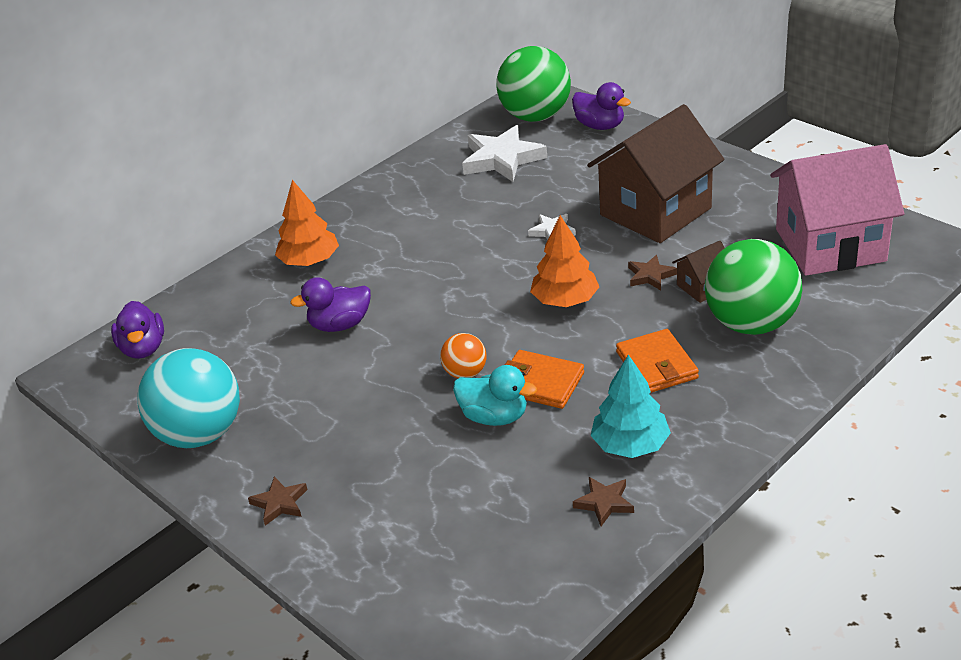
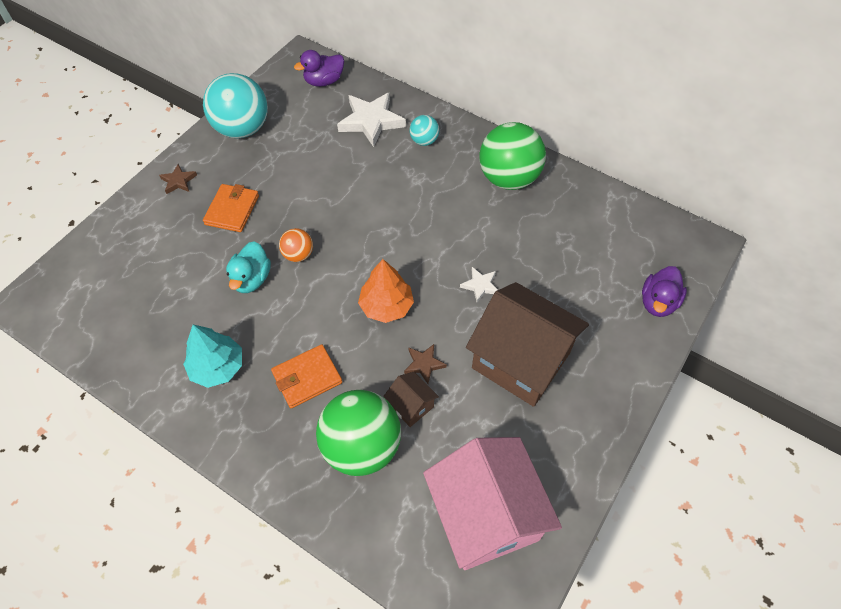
camera: 75 degrees right, 20 degrees up
(309, 261) = (424, 141): orange tree -> turquoise ball
(340, 325) = (351, 173): purple duck -> none
(502, 159) = (584, 235): white star -> white star (371, 121)
(535, 116) = (661, 250): green ball -> green ball (508, 178)
(540, 383) = (287, 302): orange wallet -> orange wallet (232, 210)
(604, 503) = (161, 356): brown star -> none

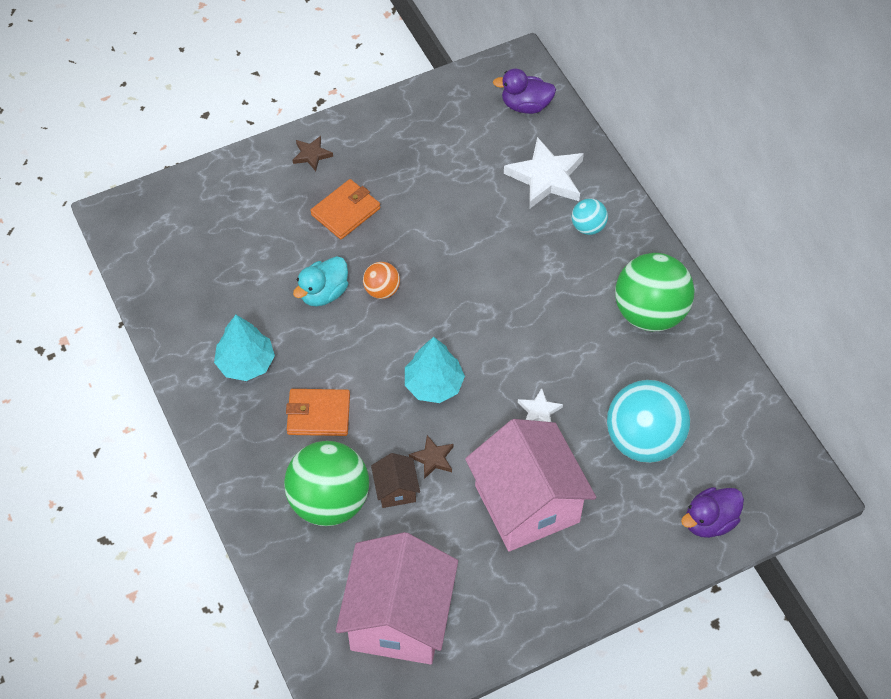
camera: 30 degrees right, 0 degrees up
(242, 129) = (406, 124): turquoise ball -> turquoise ball (643, 440)
(386, 306) = (433, 385): orange tree -> turquoise tree
(521, 361) = (527, 504): brown house -> pink house

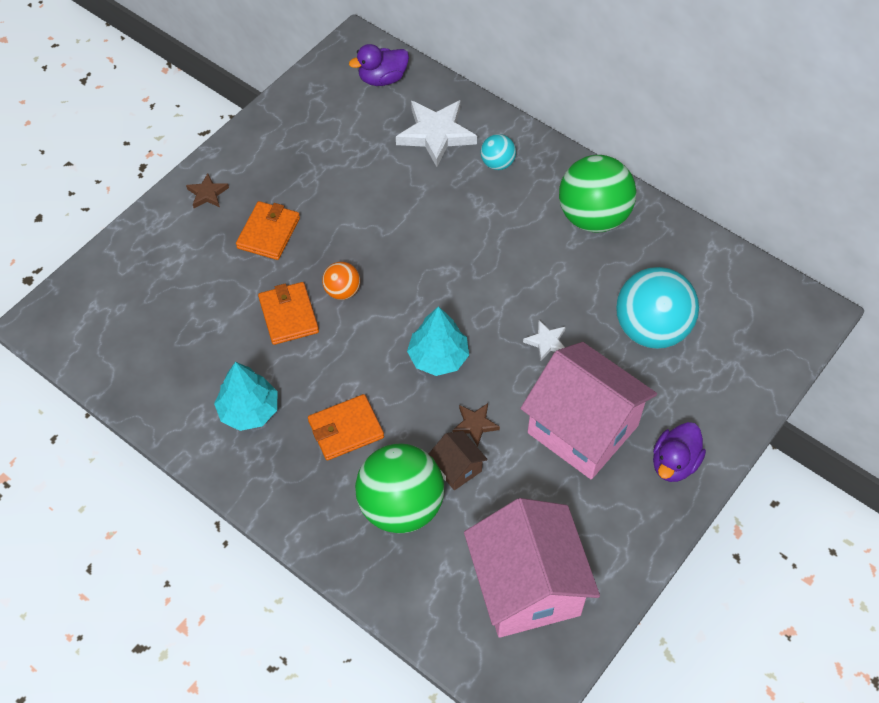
camera: 25 degrees left, 0 degrees up
(323, 293) = (288, 315): turquoise duck -> orange wallet
(709, 521) = (747, 376): purple duck -> purple duck (674, 463)

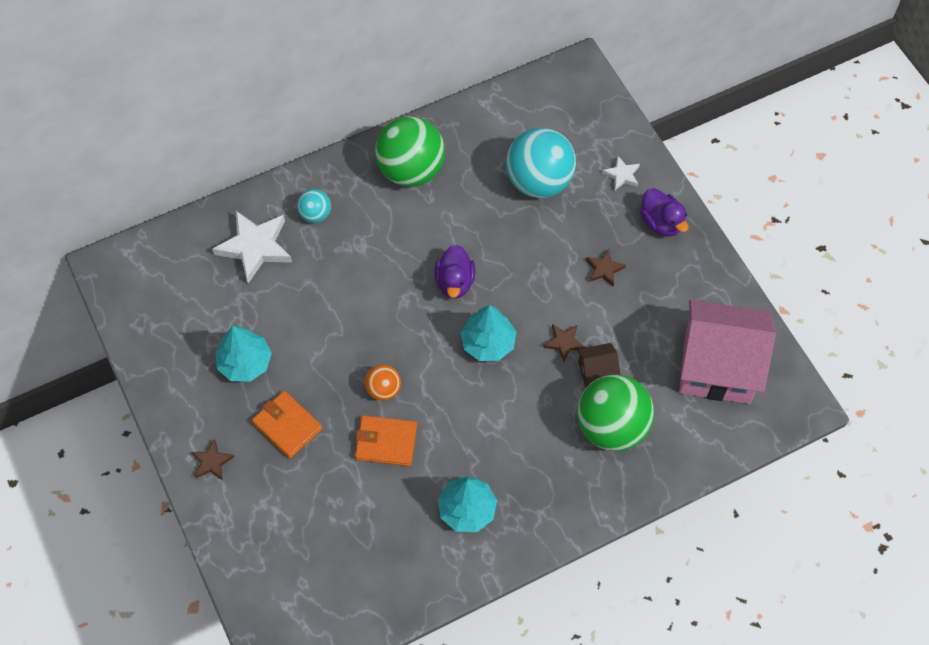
camera: 65 degrees left, 5 degrees up
(315, 176) = (245, 363): none -> turquoise tree
(346, 429) = (522, 440): orange wallet -> none
(382, 79) = (163, 263): purple duck -> purple duck (455, 282)
(546, 342) = (513, 258): white star -> white star (622, 175)
(583, 429) = (604, 269): pink house -> brown star

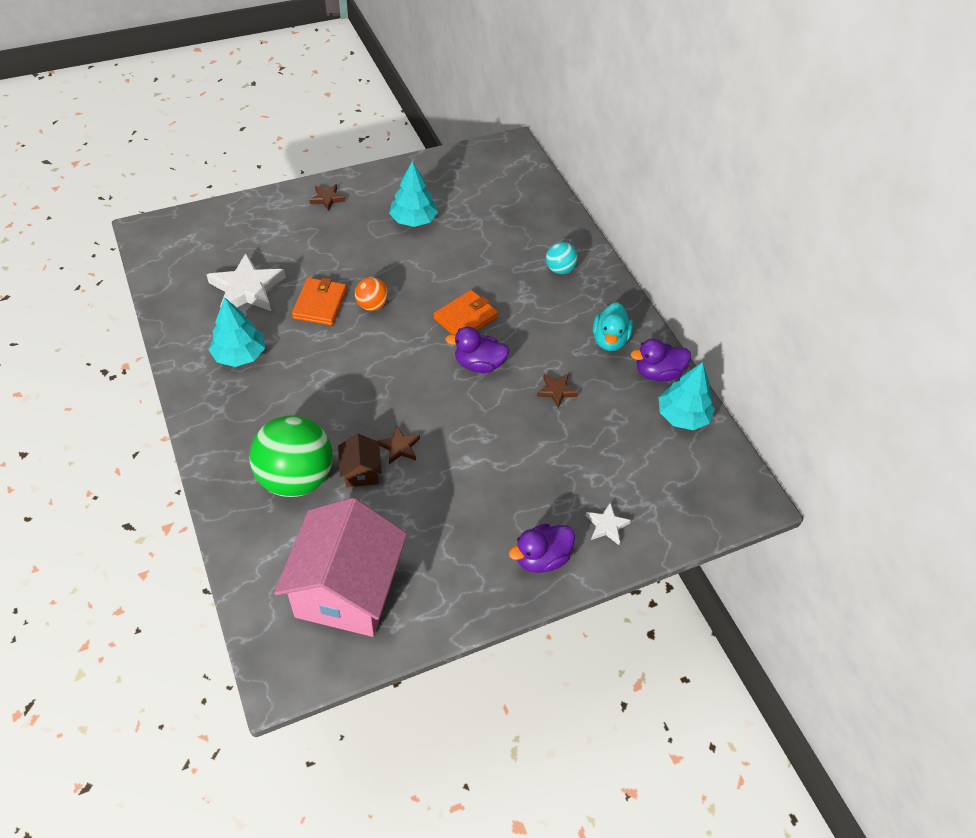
camera: 90 degrees right, 10 degrees down
(255, 247) = (526, 230): white star -> white star (247, 289)
(287, 426) = (349, 242): orange wallet -> orange wallet (465, 318)
(411, 170) = (609, 340): green ball -> turquoise duck
(448, 132) = (657, 373): none -> purple duck
(488, 343) = (408, 385): turquoise tree -> turquoise tree (682, 416)
(539, 181) = (597, 445): turquoise ball -> none
(604, 269) = (483, 493): brown star -> brown star (556, 391)

